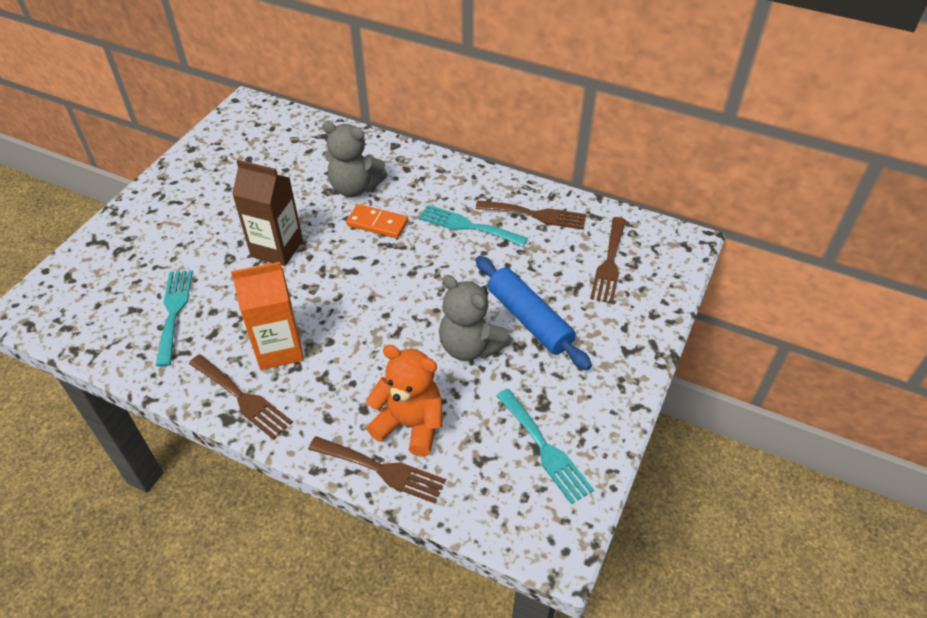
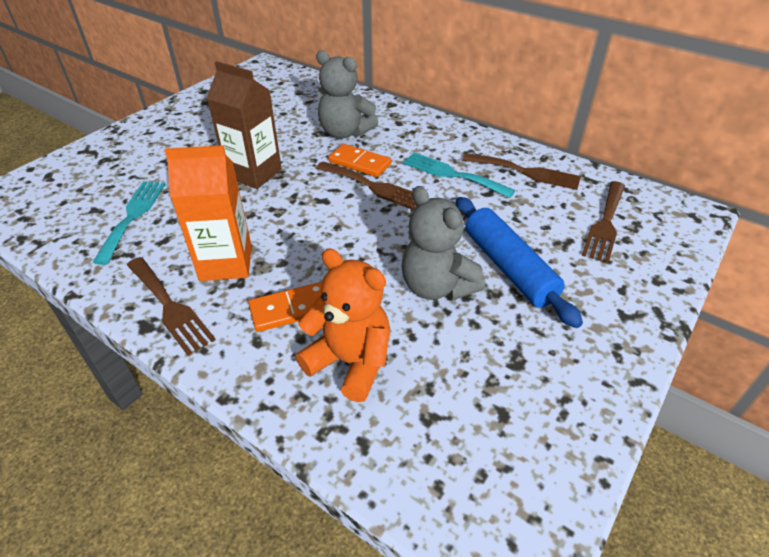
camera: 10 degrees right, 5 degrees down
(349, 385) = (291, 309): none -> orange domino
(382, 470) = (304, 411): brown fork -> brown fork (373, 187)
(545, 449) = (514, 416): turquoise fork -> none

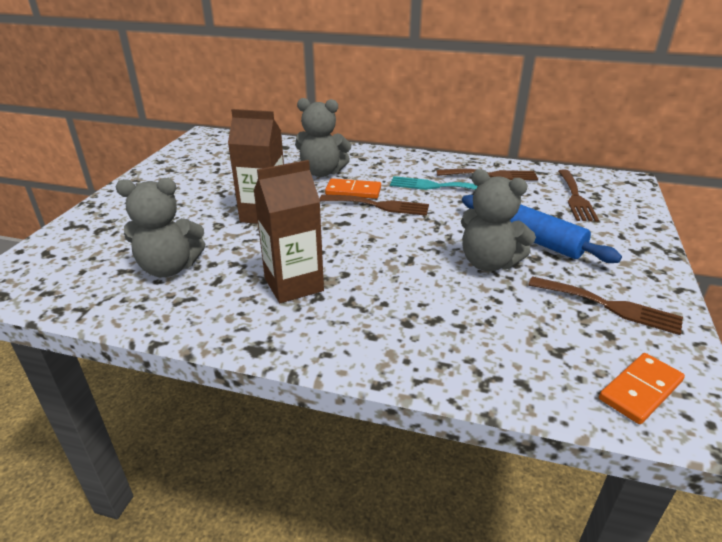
camera: 20 degrees left, 10 degrees down
(133, 216) = (169, 268): turquoise fork -> grey teddy bear
(170, 307) = (267, 329): brown fork -> brown fork (609, 306)
(226, 263) = (294, 285): orange carton -> brown carton
(291, 309) = (382, 305): orange domino -> orange domino (640, 390)
(350, 362) = (464, 330): orange teddy bear -> none

